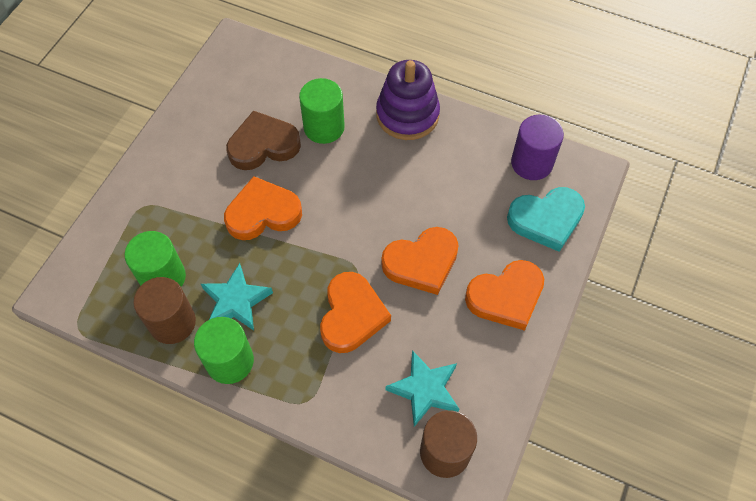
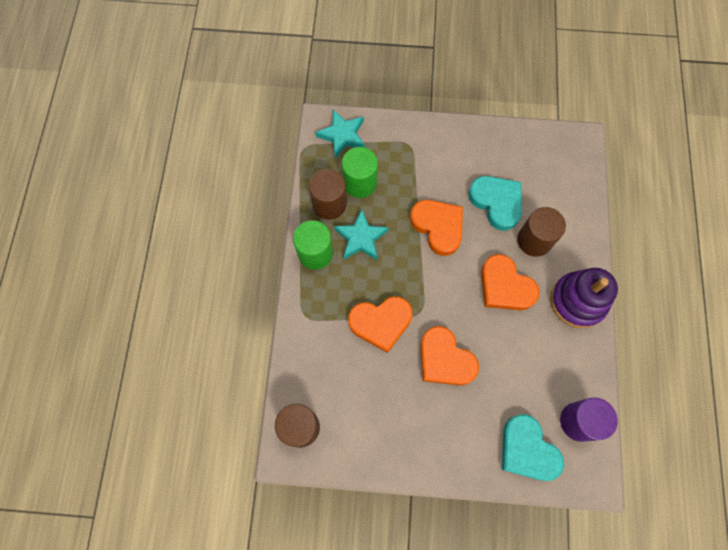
camera: 70 degrees right, 10 degrees up
(263, 145) = (496, 202): brown heart -> turquoise heart
(324, 127) = (534, 240): green cylinder -> brown cylinder
(425, 390) = (342, 397): turquoise star -> turquoise star (342, 135)
(506, 297) = (442, 436): orange heart -> orange heart (505, 286)

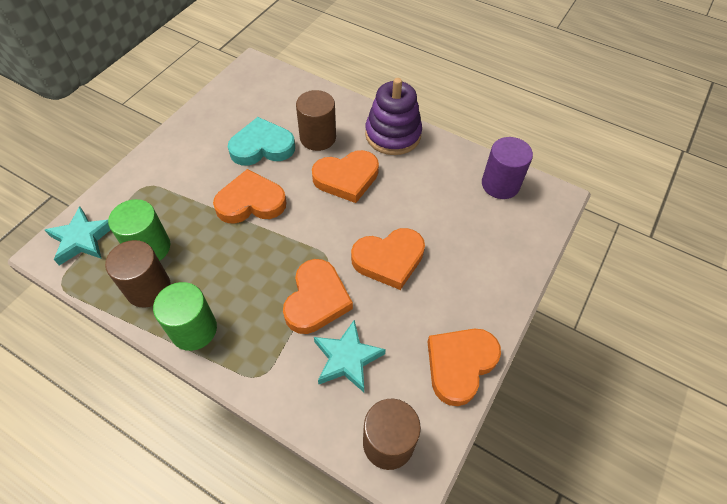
camera: 65 degrees left, 15 degrees down
(361, 238) = (211, 275): turquoise star -> turquoise star (347, 358)
(382, 455) = (460, 365): none -> orange heart
(527, 450) = (509, 234): turquoise heart -> none

